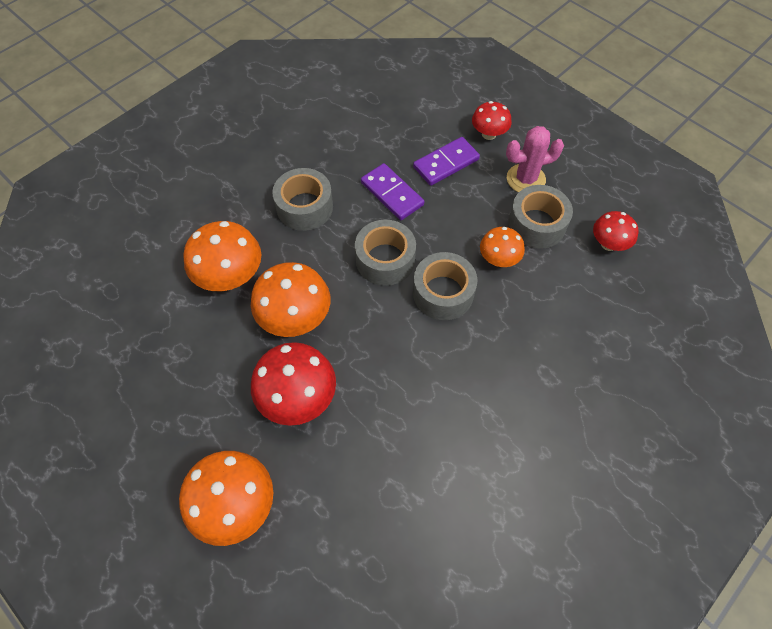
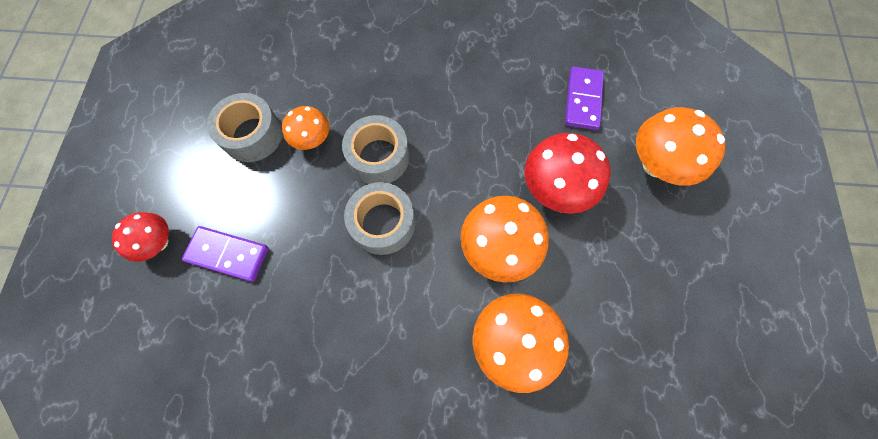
camera: 130 degrees left, 10 degrees up
(304, 207) = (382, 344): grey tape -> none
(392, 194) = (304, 275): purple domino -> purple domino (583, 100)
(526, 179) = (202, 174): pink cactus -> none
(608, 244) = (236, 76): red mushroom -> none

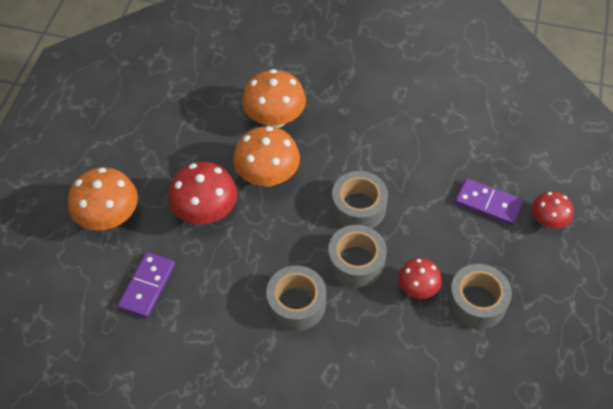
camera: 170 degrees left, 15 degrees down
(312, 139) = (417, 288): orange mushroom -> red mushroom
(433, 105) = (296, 304): none -> grey tape

